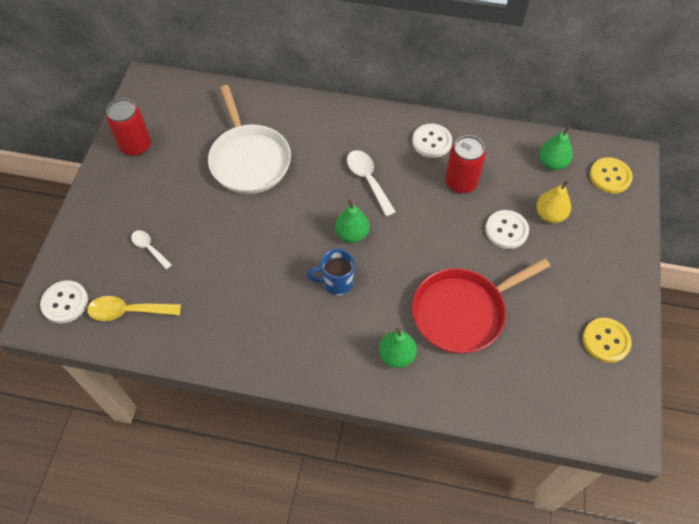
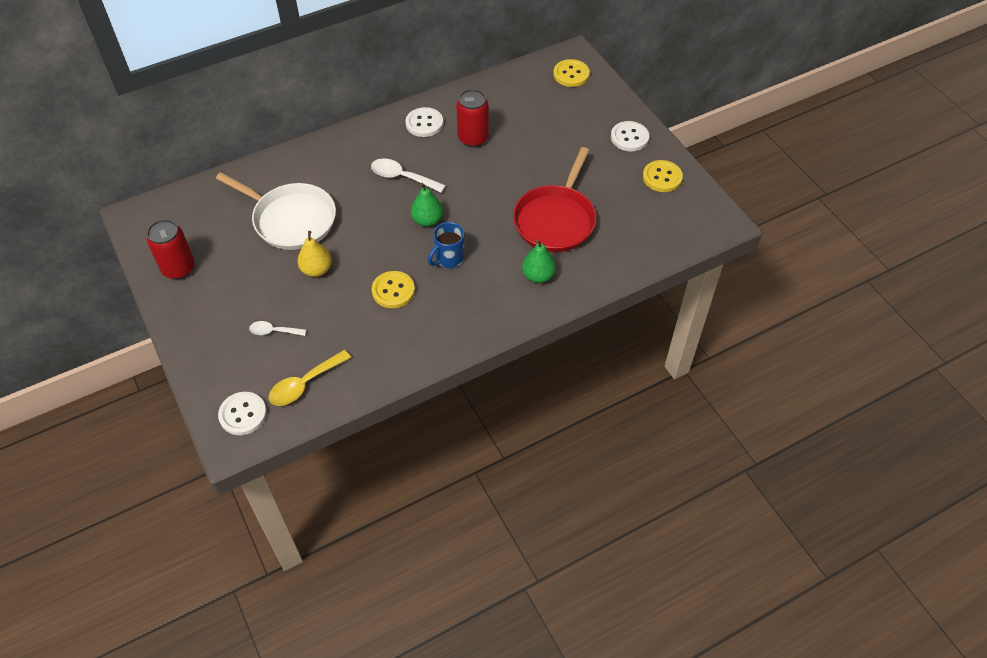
camera: 40 degrees left, 5 degrees down
(266, 279) = (393, 291): none -> yellow button
(506, 230) = (535, 150): white button -> white button (629, 137)
(550, 215) = (554, 122): yellow pear -> yellow pear (316, 270)
(552, 163) = (524, 88): green pear -> none

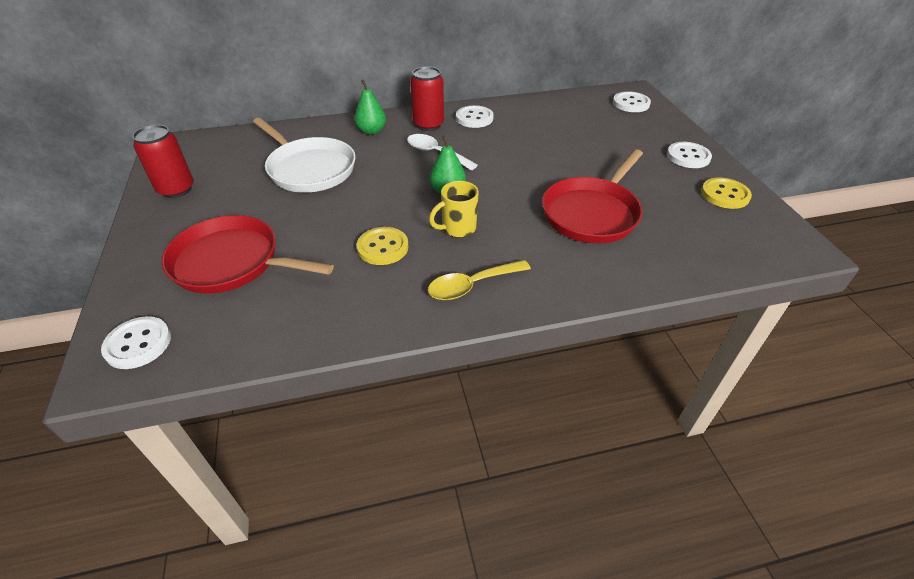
camera: 15 degrees right, 10 degrees down
(274, 331) = (231, 262): white spoon -> red pan
(305, 384) = (231, 324): yellow spoon -> yellow spoon (472, 285)
(316, 270) = (310, 214): yellow pear -> none
(448, 259) = (457, 228): blue mug -> yellow mug
(473, 138) = (519, 135): red can -> red can (428, 124)
(538, 276) = (559, 263): green pear -> green pear (371, 131)
(571, 74) = (631, 103): yellow button -> white button

